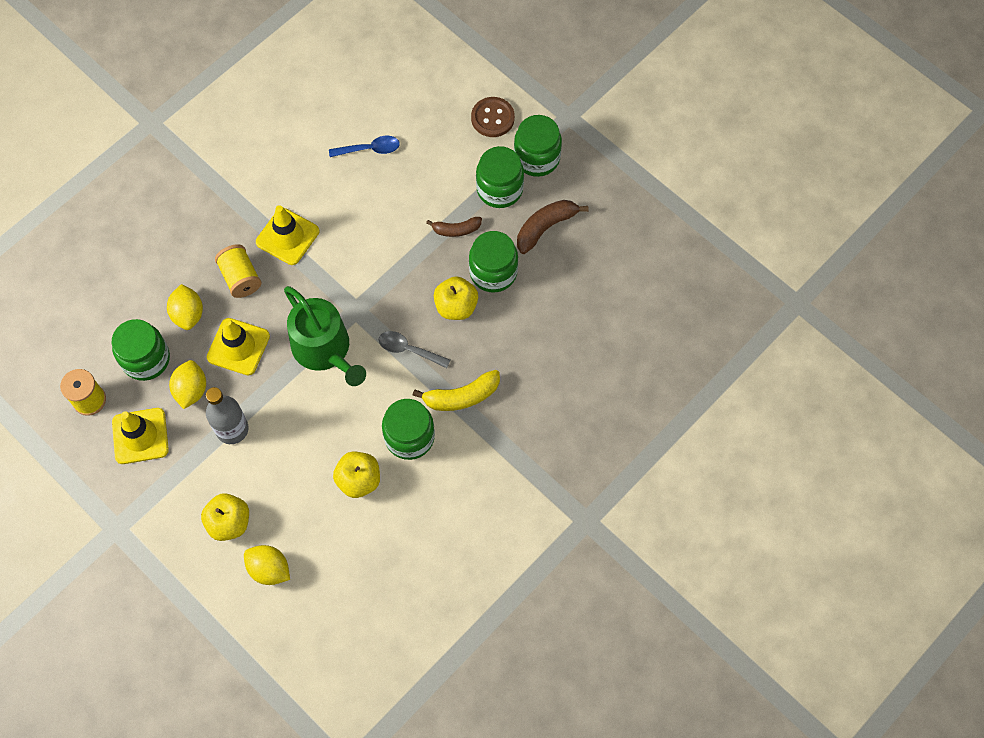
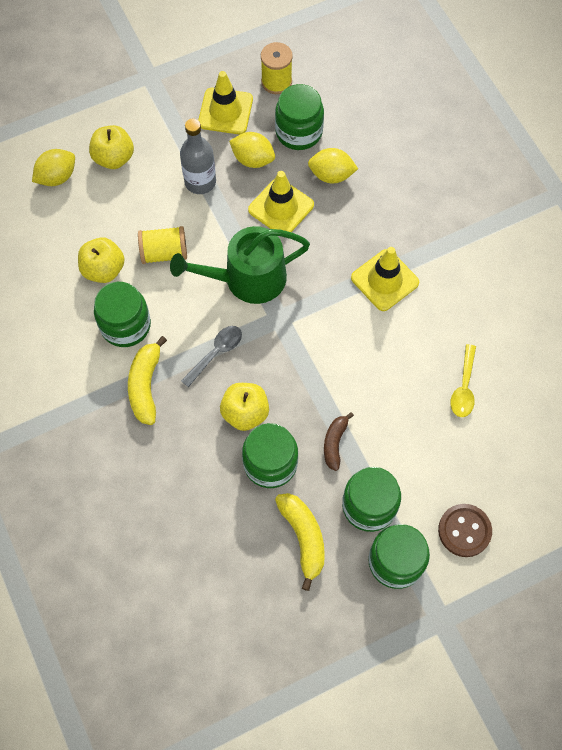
camera: 110 degrees right, 0 degrees up
(240, 278) = (354, 227): yellow spool -> yellow spool (164, 253)
(370, 149) = (464, 387): blue spoon -> yellow spoon
(545, 227) = (303, 538): brown banana -> yellow banana

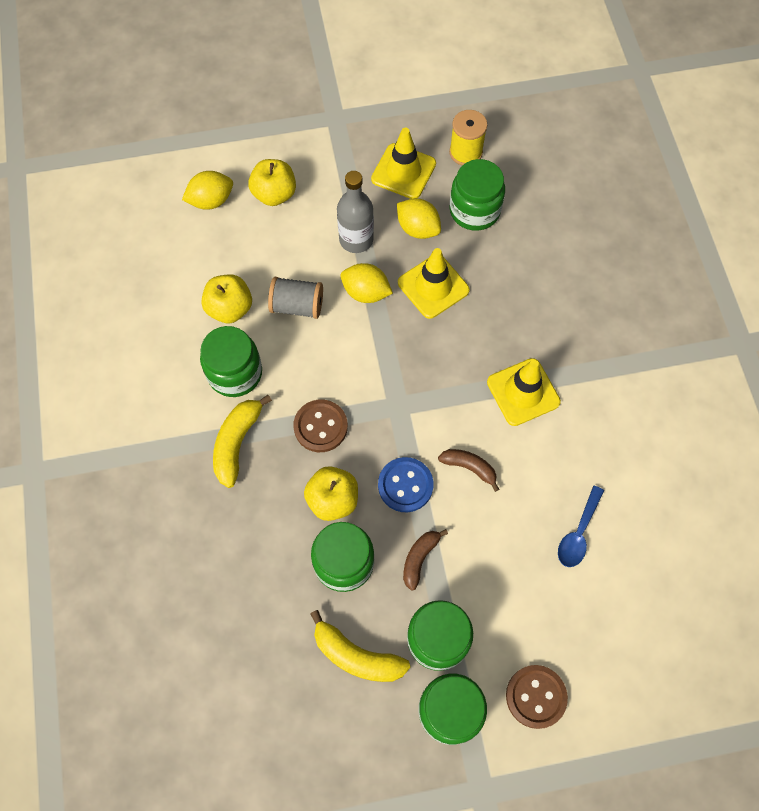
camera: 15 degrees right, 0 degrees up
(164, 253) = (297, 306): yellow spool -> grey spool
(216, 353) = (320, 426): grey spoon -> brown button
(247, 279) = (376, 354): green watering can -> none
(303, 538) = (356, 656): yellow banana -> yellow banana turned 120 degrees clockwise
(305, 385) = (405, 485): none -> blue button
(331, 175) = (496, 264): yellow lemon -> yellow lemon (366, 292)
(356, 356) = (469, 467): none -> brown banana
(464, 387) = (578, 533): yellow spoon -> blue spoon

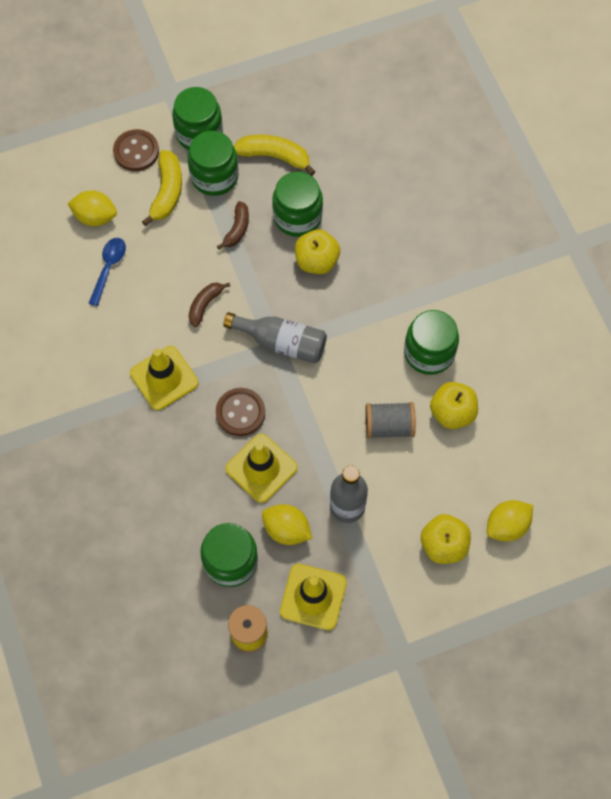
camera: 170 degrees right, 0 degrees up
(237, 443) = (409, 293): yellow banana -> yellow banana (167, 192)
(320, 426) = (340, 318): brown button -> brown button (240, 413)
(366, 292) = (326, 451): yellow lemon -> yellow lemon (95, 217)
(390, 410) = (281, 343): none -> grey bottle
(405, 485) = (258, 282): blue button -> none
(469, 467) = (205, 305): brown banana -> brown banana turned 105 degrees clockwise

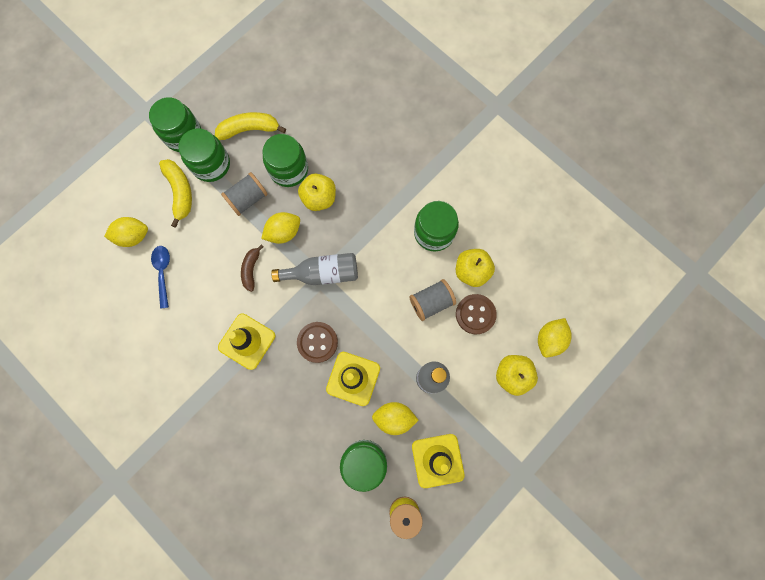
camera: 25 degrees left, 10 degrees up
(136, 151) = (141, 170): brown button -> brown button (475, 314)
(237, 229) = (248, 199): brown banana -> grey spool
(259, 281) = (284, 232): none -> yellow lemon

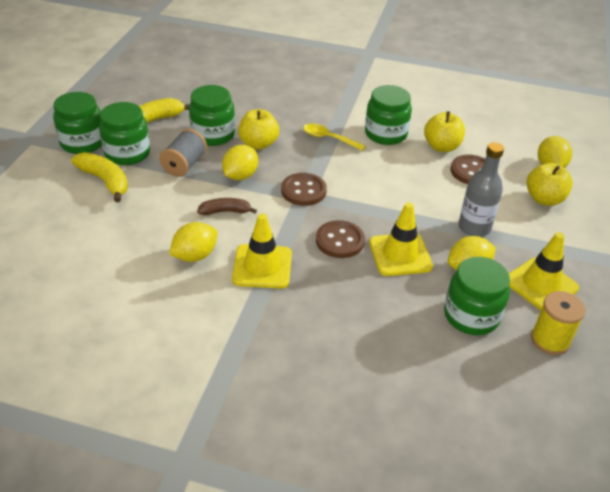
camera: 30 degrees left, 35 degrees down
(133, 236) = (69, 229): yellow lemon -> yellow lemon (195, 255)
(163, 272) = (124, 245): blue spoon -> none
(251, 269) = (225, 211): brown banana -> brown banana turned 105 degrees clockwise
(322, 273) = (303, 191): grey bottle -> brown button
(381, 217) = (329, 138): none -> yellow spoon
(431, 302) = (425, 177): grey spool -> none

